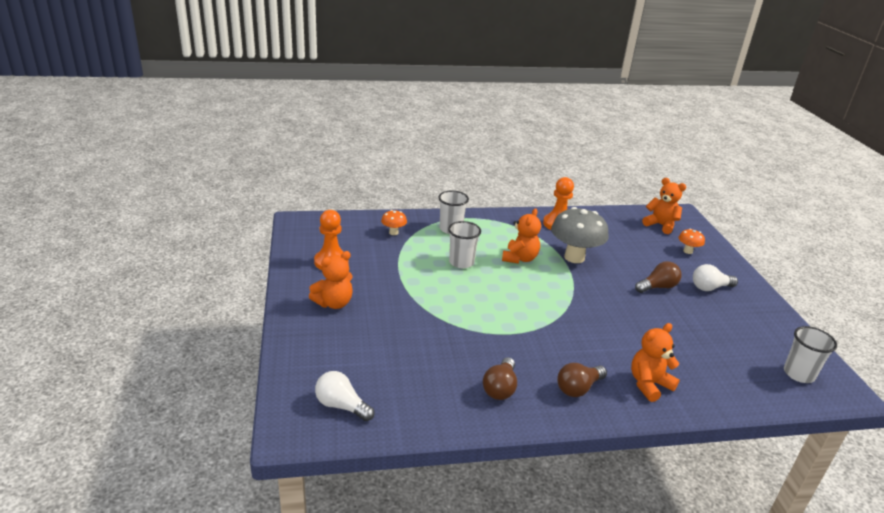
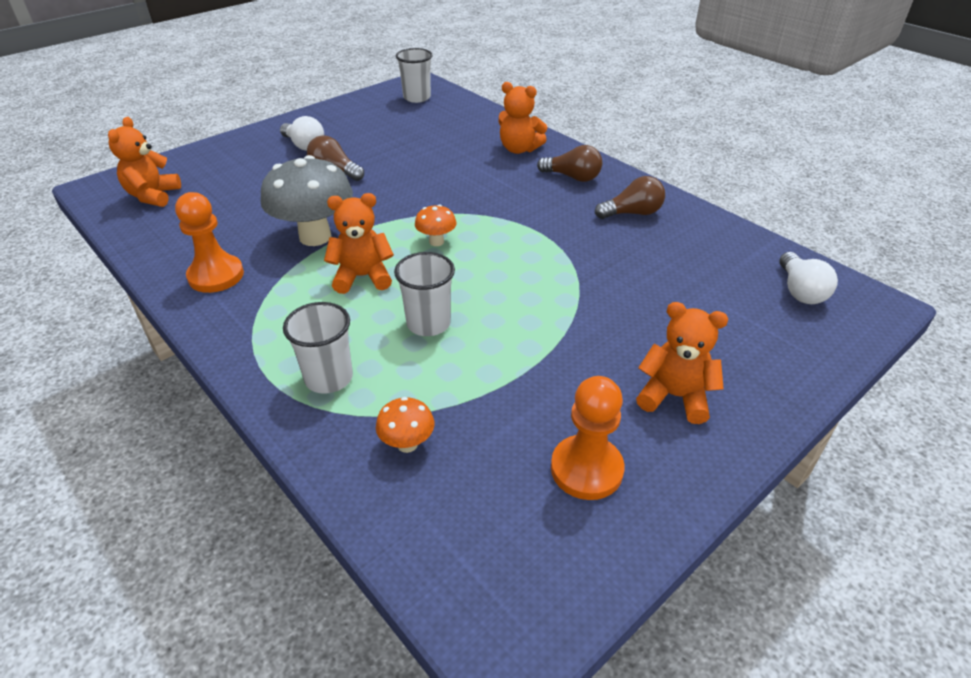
camera: 120 degrees left, 10 degrees up
(688, 251) = (221, 168): orange mushroom -> orange mushroom (436, 242)

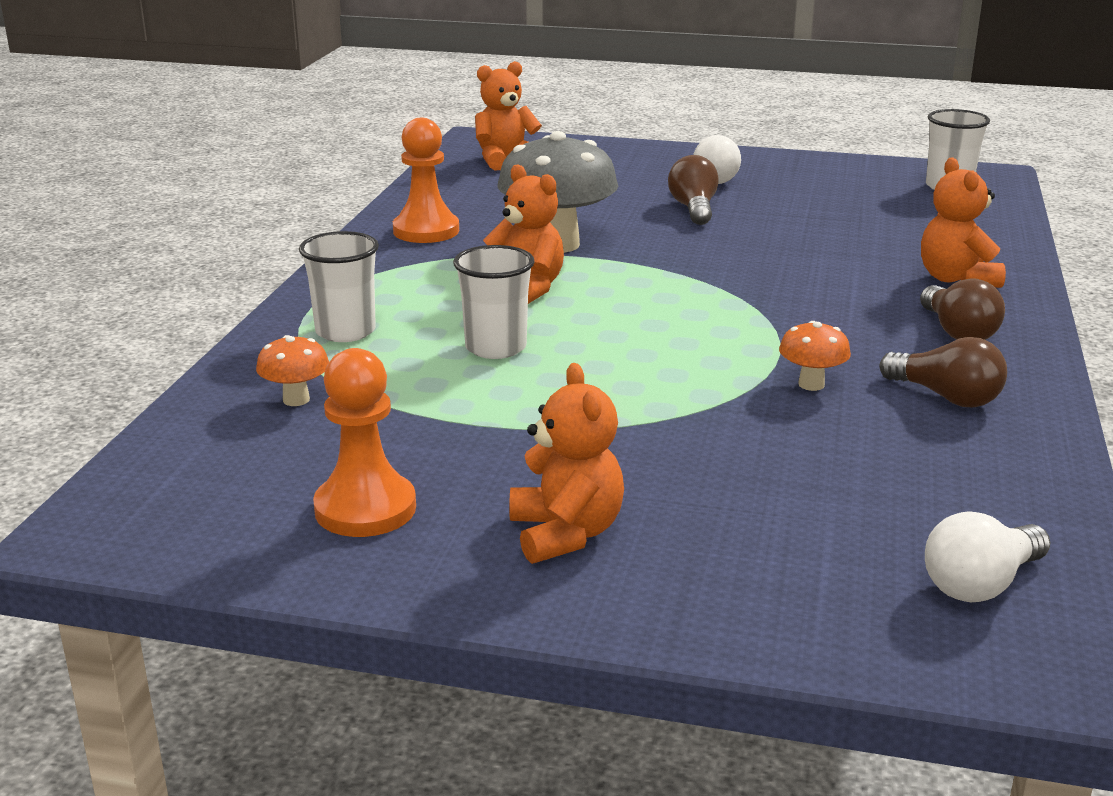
camera: 55 degrees right, 15 degrees down
(436, 242) = (652, 302): orange mushroom -> orange mushroom (811, 384)

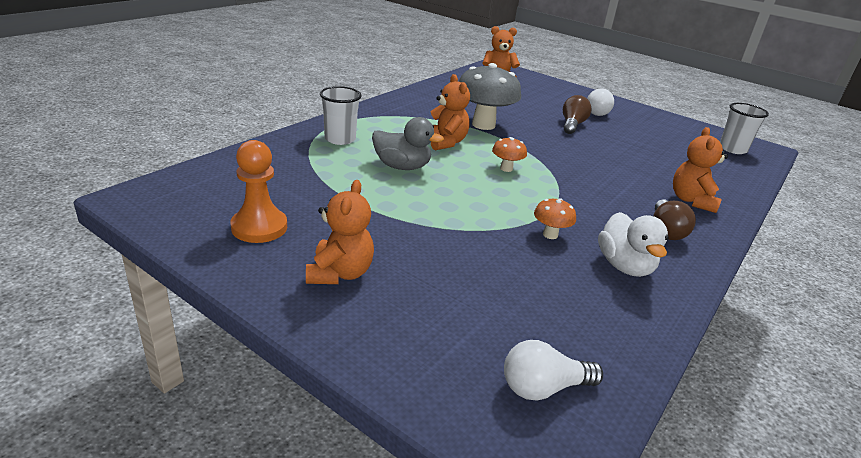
camera: 20 degrees right, 5 degrees up
(296, 400) = (284, 165): orange mushroom -> orange mushroom (506, 168)
(426, 231) = (426, 102): orange pawn -> none
(495, 347) = (402, 167): white cup -> grey duck
(946, 397) = (624, 266): brown light bulb -> white duck

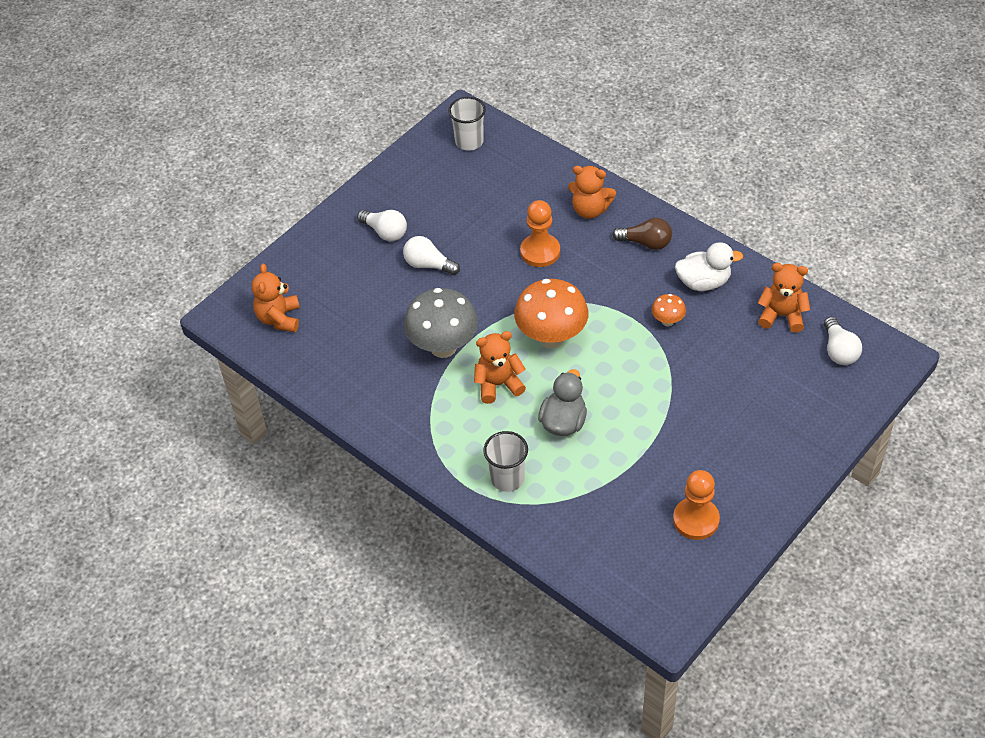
camera: 80 degrees left, 20 degrees up
(340, 273) = (748, 458): orange teddy bear -> orange teddy bear (782, 316)
(506, 168) = (551, 338): orange mushroom -> orange mushroom, size x2.13
(572, 125) = (428, 265): brown light bulb -> white light bulb
(615, 171) = (540, 252): none -> orange pawn

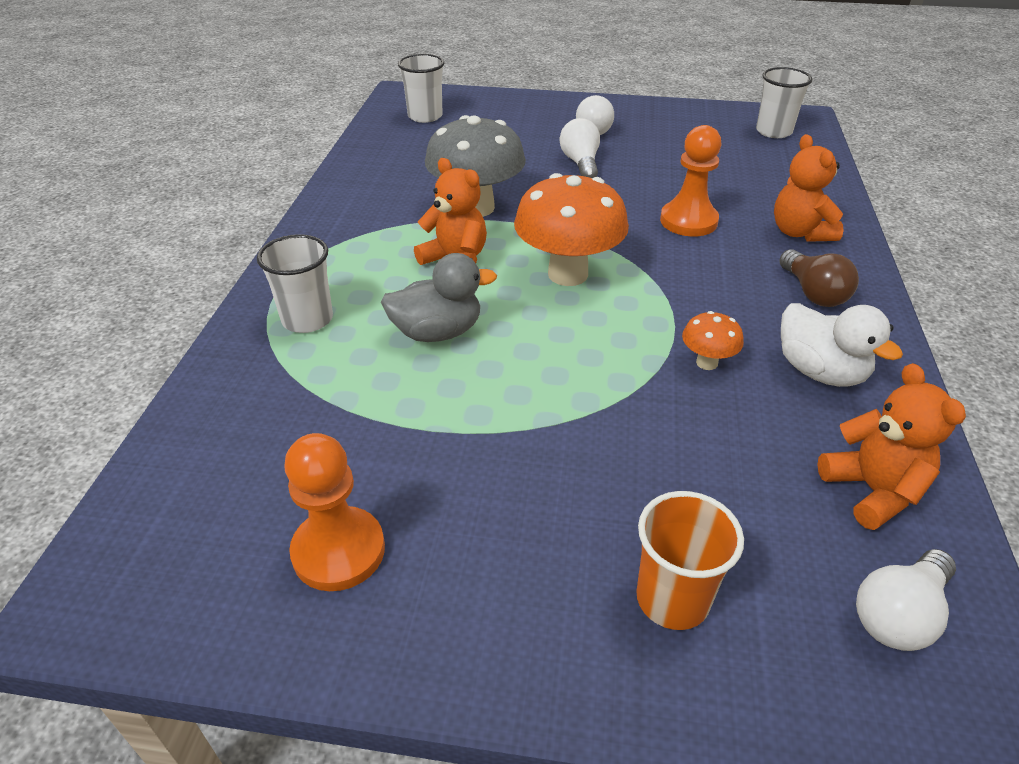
camera: 55 degrees right, 10 degrees down
(279, 318) = (425, 116): orange teddy bear -> white cup
(790, 416) = (672, 599): none -> orange cup

